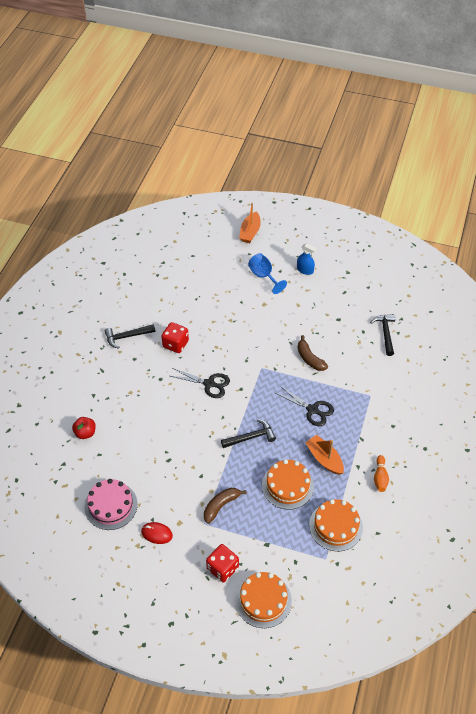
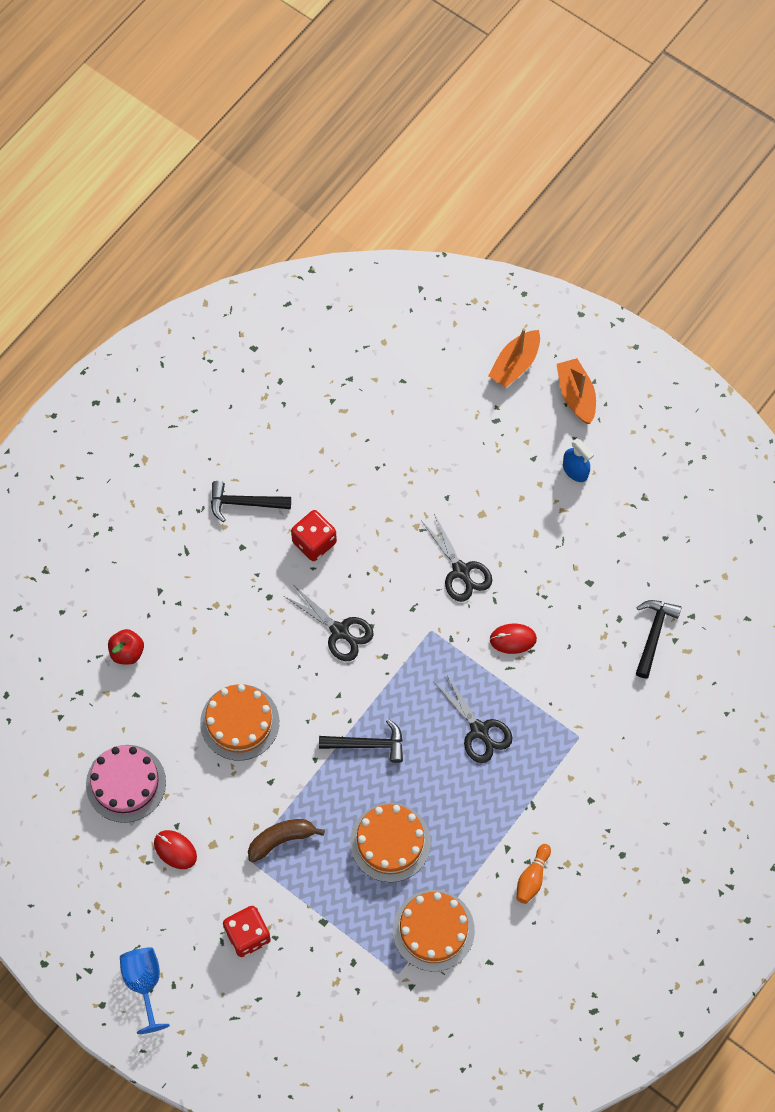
camera: 20 degrees right, 15 degrees up
(263, 600) = (286, 1002): orange cake -> orange cake (239, 722)
(264, 276) = (502, 460): blue goblet -> blue goblet (144, 983)
(265, 334) = (461, 571): none -> black scissors
(309, 358) = (513, 639): brown banana -> red mouse
(324, 459) = (462, 818): orange boat -> orange boat (576, 395)

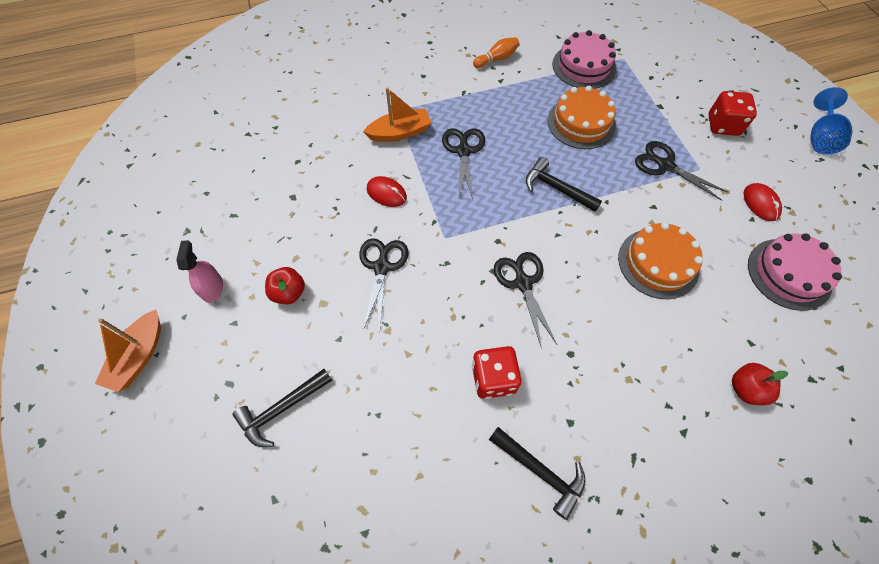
camera: 145 degrees left, 5 degrees down
(281, 839) = (665, 166): brown banana -> black scissors
(433, 930) = (584, 66): orange cake -> pink cake
(514, 504) = (289, 293): none -> red apple
(515, 364) = (155, 431): orange boat -> orange boat (400, 132)
(575, 470) = (212, 288): blue spray bottle -> pink spray bottle
(653, 634) = (285, 138): black hammer -> black hammer (281, 409)

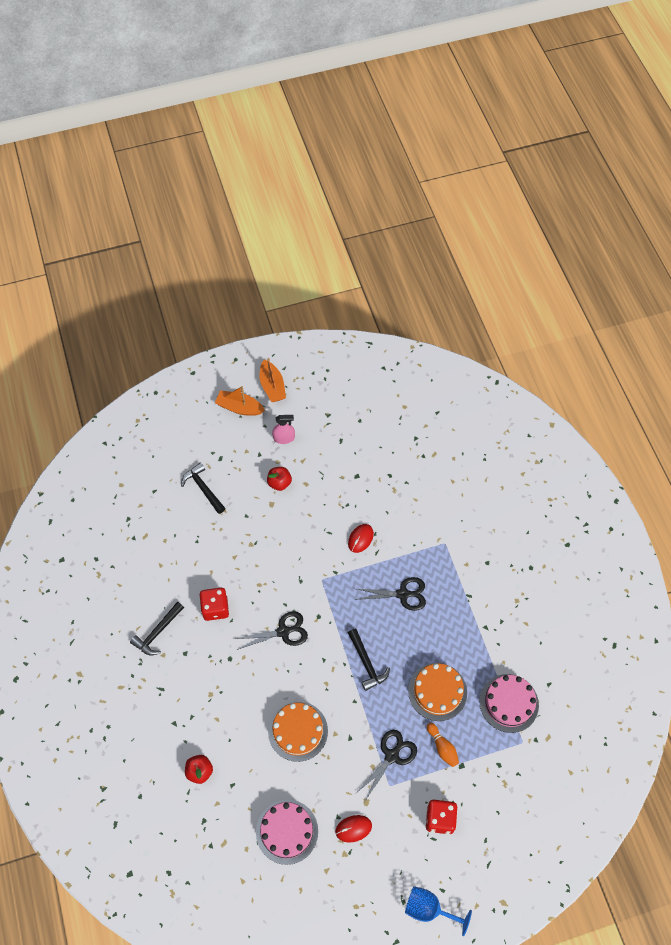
camera: 90 degrees right, 0 degrees up
(382, 267) = (297, 538): black scissors -> none
(400, 132) = (420, 546): orange boat -> orange boat (272, 386)
(496, 59) = (513, 625): orange bowling pin -> orange bowling pin (442, 747)
(556, 188) = (367, 663): black hammer -> black hammer turned 120 degrees clockwise

